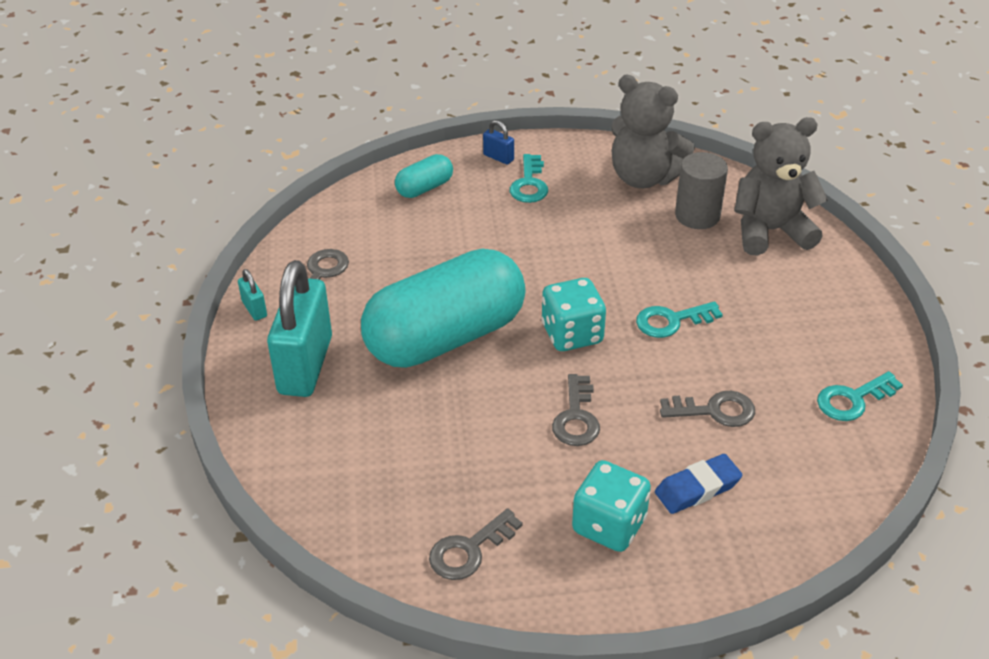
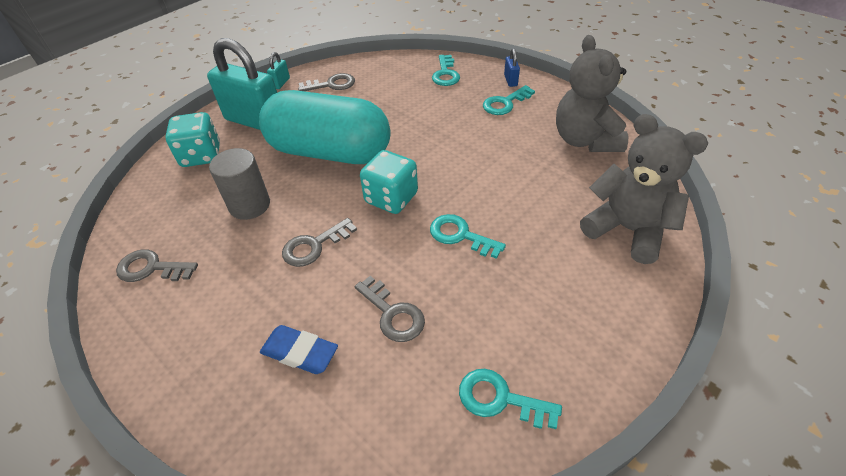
camera: 50 degrees right, 5 degrees up
(305, 365) = (255, 121): turquoise padlock -> turquoise padlock turned 60 degrees clockwise
(424, 188) = (445, 74): turquoise capsule -> turquoise key
(609, 525) = (222, 323): turquoise dice -> turquoise dice (201, 156)
(697, 215) = (585, 184): grey cylinder -> grey cylinder (249, 205)

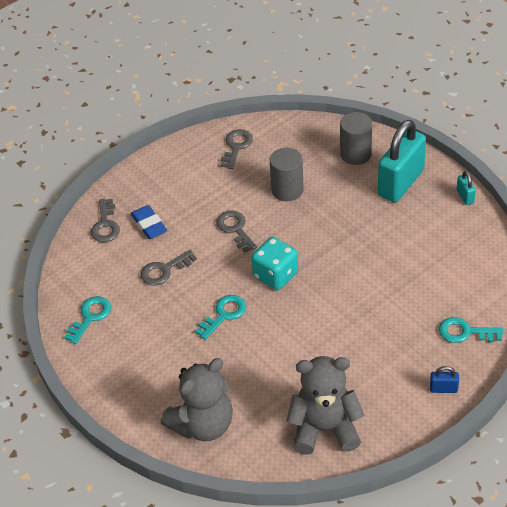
camera: 100 degrees right, 0 degrees up
(201, 156) = (355, 154): turquoise dice -> grey cylinder
(281, 83) = (465, 196): turquoise padlock -> turquoise padlock turned 45 degrees clockwise
(300, 352) = (149, 225): blue eraser -> blue eraser turned 60 degrees counterclockwise
(330, 152) = (344, 236): turquoise capsule -> none
(332, 84) = (456, 236): grey key -> grey key (105, 225)
(505, 103) = (399, 375): turquoise key -> none

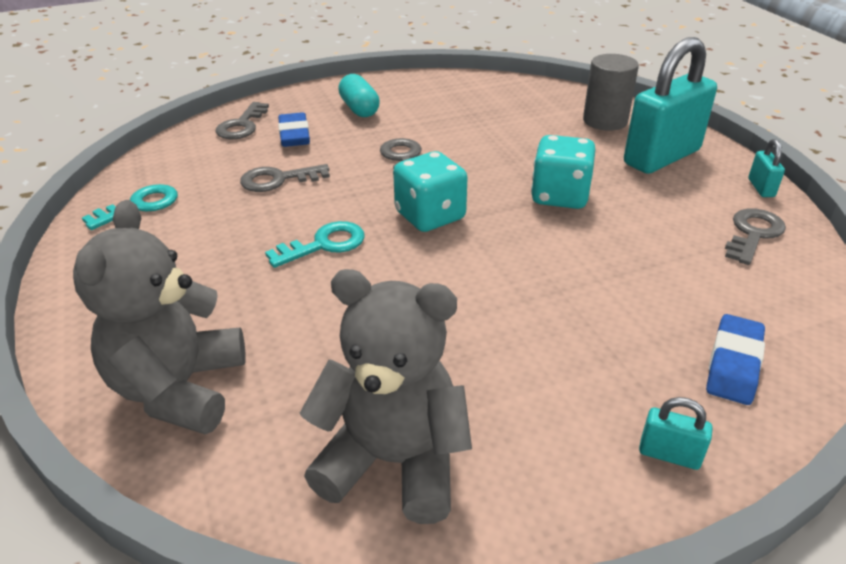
camera: 15 degrees right, 10 degrees down
(179, 185) = (359, 109): none -> turquoise capsule
(203, 425) = (179, 388): grey teddy bear -> grey teddy bear turned 120 degrees clockwise
(236, 146) = (451, 90): grey key -> grey key (753, 234)
(287, 190) = (495, 136): grey cylinder -> none
(347, 237) = (560, 196): none -> turquoise dice
(443, 389) = (669, 454): blue padlock -> turquoise padlock
(465, 332) = (733, 364): turquoise key -> blue eraser

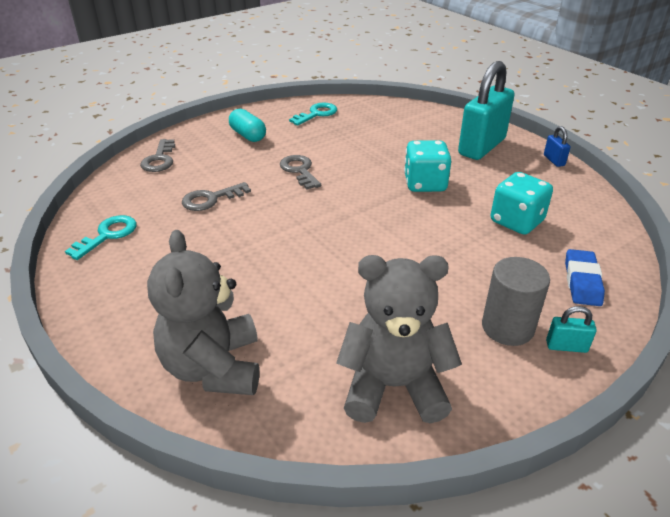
camera: 15 degrees left, 0 degrees up
(294, 135) = (206, 162): blue eraser -> none
(324, 244) = (271, 243): turquoise key -> turquoise key (317, 114)
(430, 216) = (340, 211): turquoise dice -> turquoise dice (516, 221)
(605, 121) = (432, 124): grey cylinder -> grey cylinder (507, 327)
(753, 234) = (561, 193): grey key -> none
(761, 188) = (554, 160): turquoise padlock -> blue padlock

